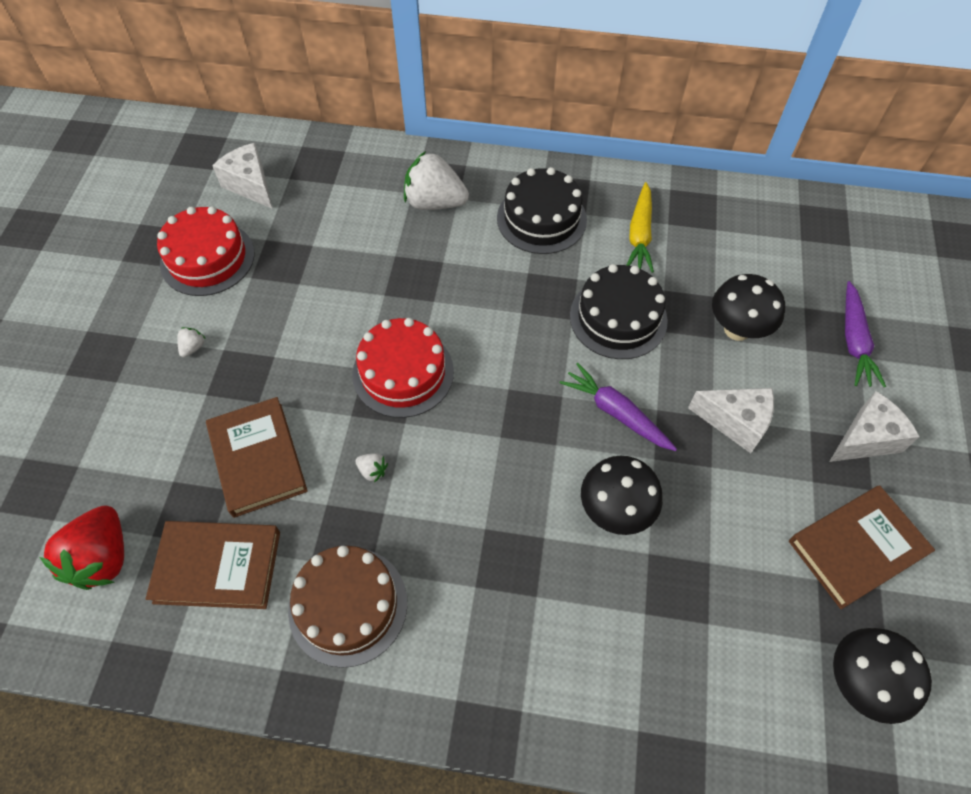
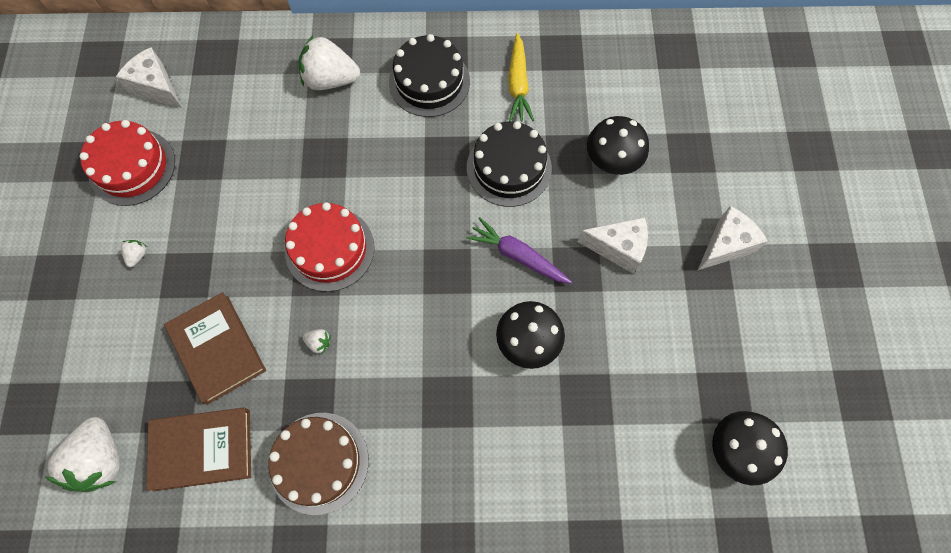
camera: 10 degrees left, 10 degrees up
(103, 558) = (101, 459): red strawberry -> white strawberry
(854, 341) = (710, 158): purple carrot -> none
(856, 548) = (724, 341): brown book -> none

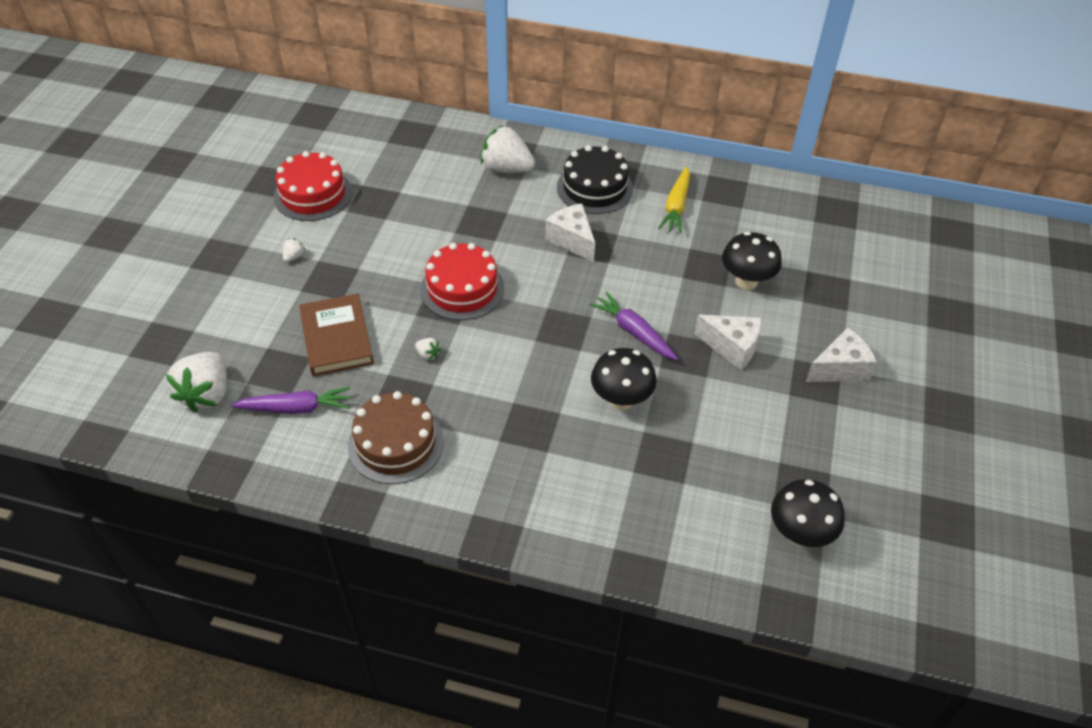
camera: 15 degrees right, 20 degrees down
(157, 87) = (354, 144): white cheese -> white cheese (572, 240)
(202, 449) = (296, 408): brown book -> purple carrot
(509, 168) = (647, 265): black cake -> none

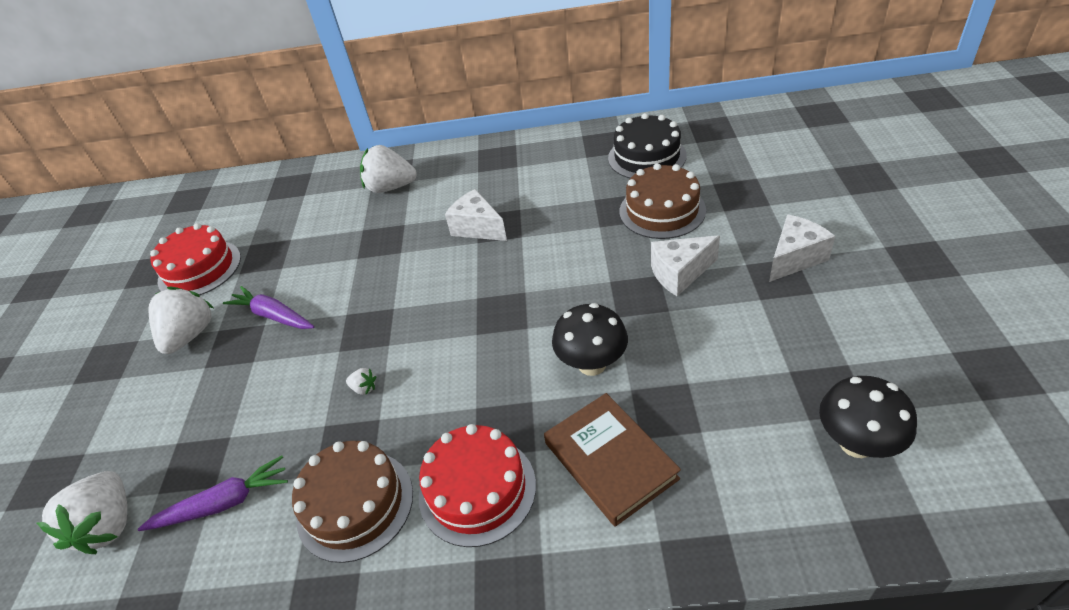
camera: 10 degrees left, 5 degrees down
(294, 257) = (190, 335): white strawberry -> white strawberry, size x2.37
(336, 338) = (256, 405): brown book -> brown book (610, 461)
(462, 289) = (381, 308): red cake -> red cake (477, 489)
(594, 188) = (481, 177): black cake -> black cake (647, 157)
(633, 332) = (574, 292): purple carrot -> purple carrot (273, 316)
(676, 206) = (564, 169): yellow carrot -> none
(732, 347) = (680, 274): white cheese -> white cheese turned 150 degrees clockwise
(746, 281) = (662, 210): black mushroom -> brown cake

